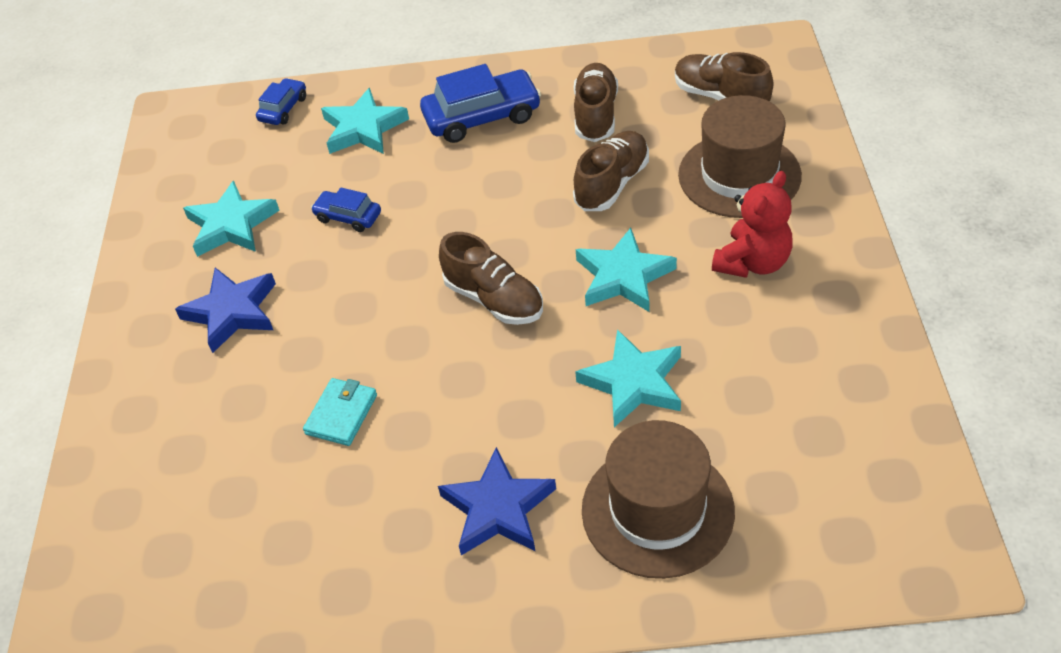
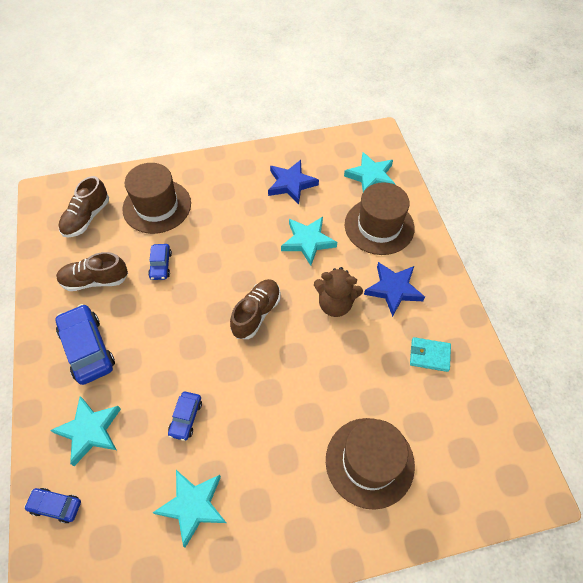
camera: 105 degrees left, 10 degrees up
(205, 420) = (369, 462): none -> brown hat
(232, 312) = (279, 475): blue star -> blue star (291, 184)
(341, 414) = (351, 379): turquoise wallet -> turquoise wallet (429, 355)
(487, 410) = (335, 304): none -> brown teddy bear
(612, 184) = (161, 265): brown shoe -> blue car
(623, 276) = (235, 252): turquoise star -> turquoise star (370, 177)
(753, 262) = (223, 198): red teddy bear -> none

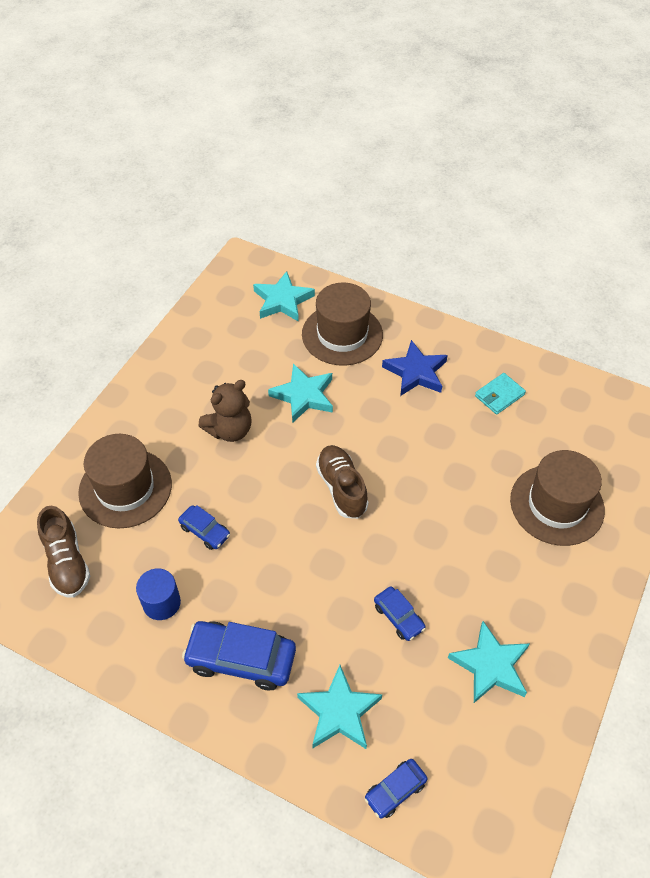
camera: 50 degrees left, 5 degrees down
(95, 280) = (161, 603): brown shoe -> blue cylinder
(291, 184) = (224, 362): blue star -> none
(335, 304) = (390, 422): brown teddy bear -> brown teddy bear (230, 430)

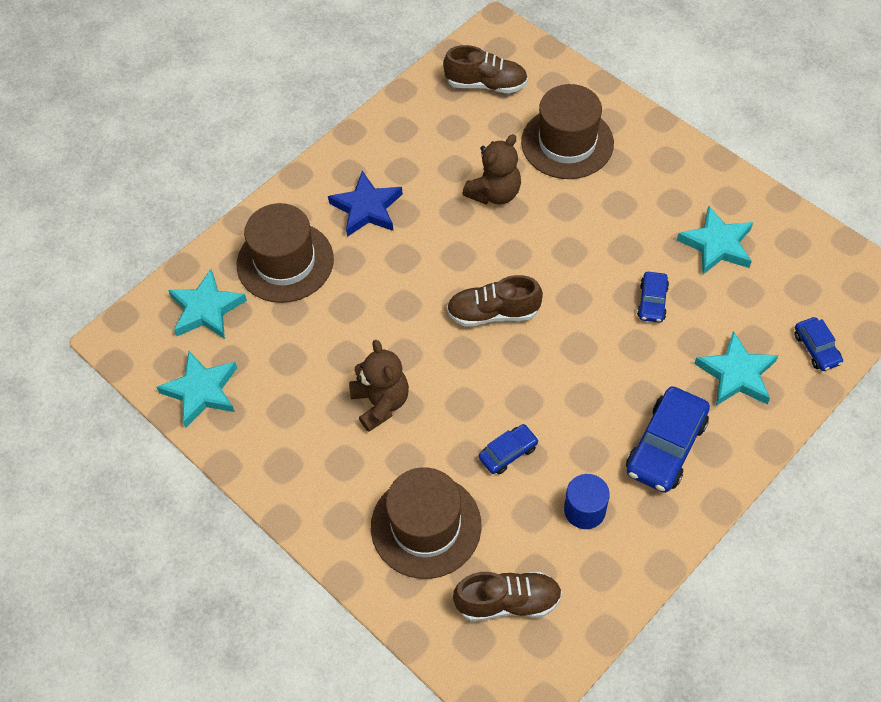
camera: 70 degrees left, 5 degrees up
(304, 396) = (359, 319): turquoise star -> turquoise star (201, 391)
(398, 617) = (652, 301): blue car -> blue car turned 120 degrees clockwise
(471, 459) = (494, 193): none -> brown teddy bear
(499, 395) = (424, 146): turquoise wallet -> none
(593, 424) = (486, 84): none -> brown shoe

